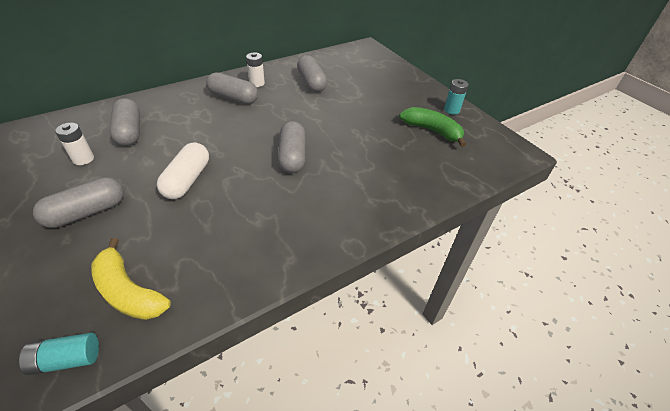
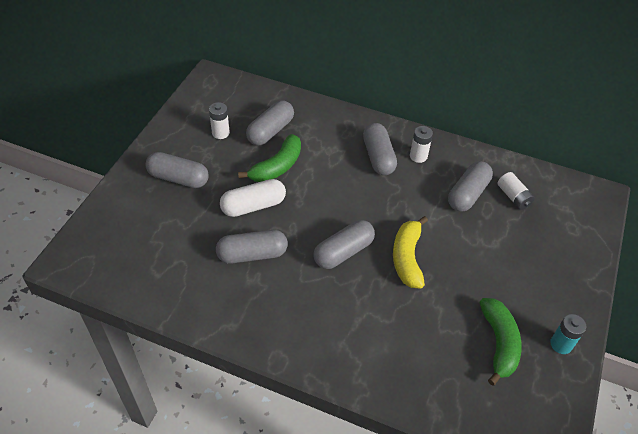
camera: 55 degrees right, 5 degrees up
(67, 359) = (78, 263): turquoise battery -> none
(128, 291) = (138, 253): yellow banana -> yellow banana (407, 258)
(169, 146) = (277, 167): none -> green banana
(234, 206) = (252, 254): none -> grey capsule
(334, 70) = (513, 197): none -> white battery

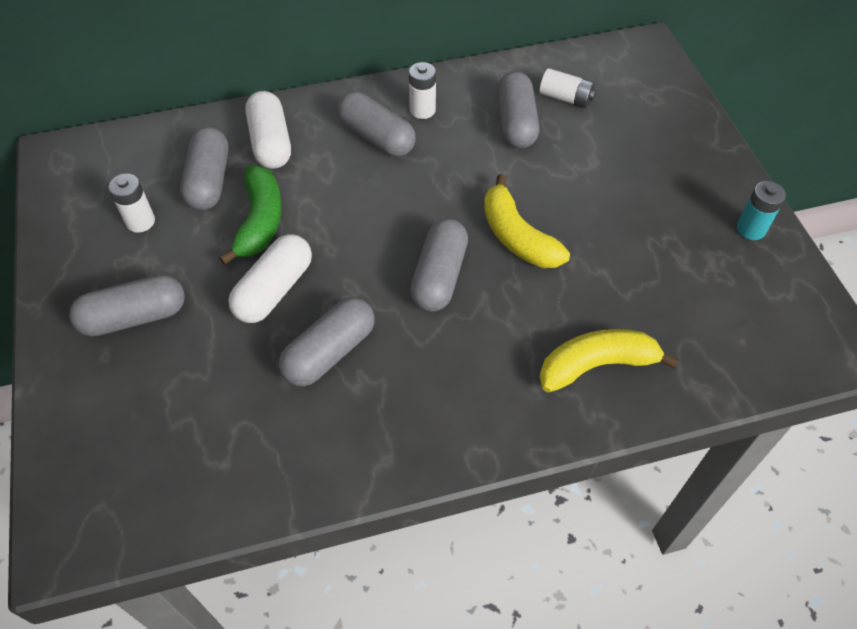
camera: 35 degrees left, 5 degrees up
(319, 128) = (270, 143): none -> white capsule
(386, 356) = (596, 365): none -> yellow banana
(499, 343) = (694, 269): green banana -> none

